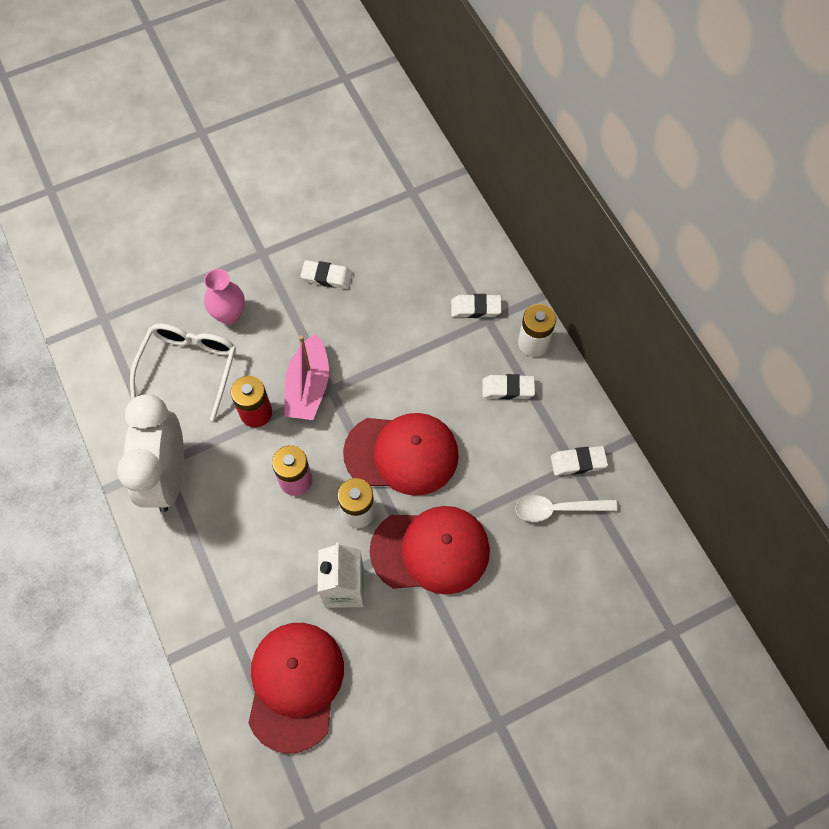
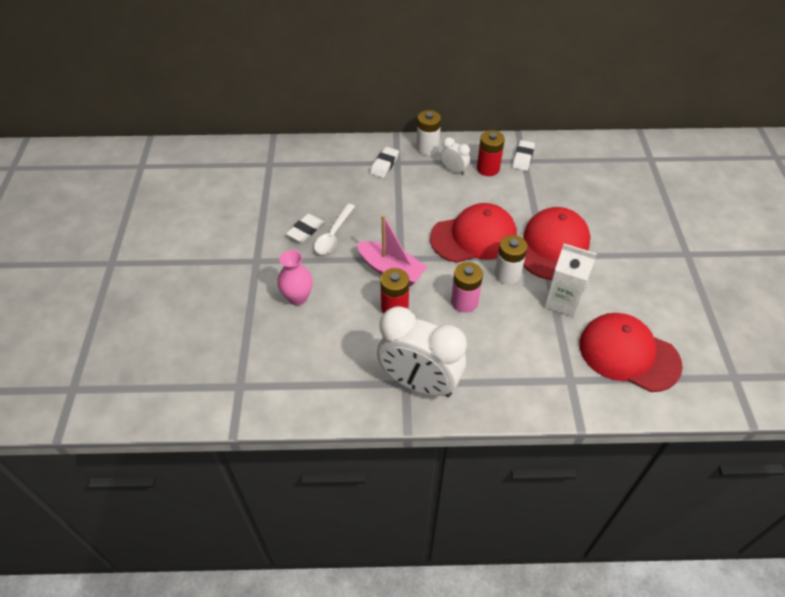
camera: 65 degrees left, 15 degrees down
(189, 367) = (328, 338): white glasses -> none
(402, 454) = (474, 237): red cap -> red cap turned 45 degrees clockwise
(508, 389) = (454, 170): white eraser -> white clock
(533, 427) = (488, 168): none -> red battery
(557, 509) = (550, 177): white spoon -> white spoon (333, 235)

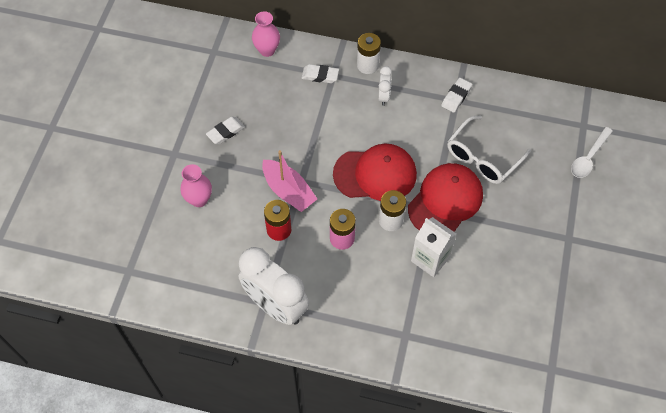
camera: 15 degrees right, 10 degrees up
(323, 153) = (267, 50): none -> pink vase
(333, 235) = (248, 143): white spoon -> white spoon (588, 158)
(384, 165) = (320, 76): white eraser -> white eraser turned 60 degrees clockwise
(454, 170) = (383, 96): white clock -> white clock turned 45 degrees clockwise
(488, 168) = (417, 102): red battery -> none
(571, 202) = (482, 158): none -> white glasses
(628, 354) = (467, 324): red cap -> none

